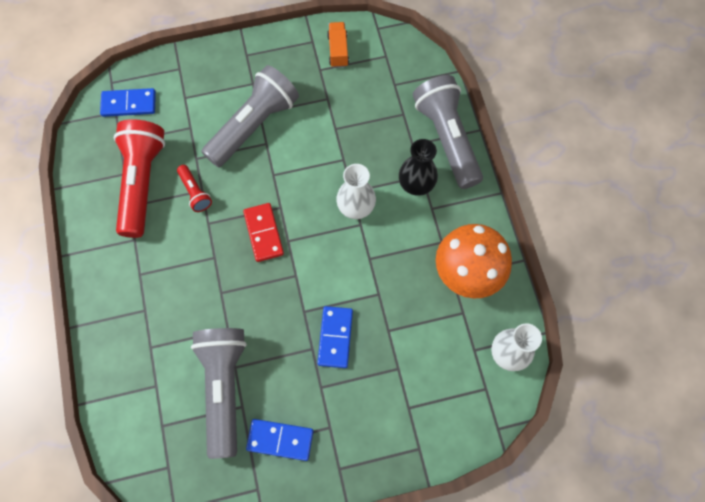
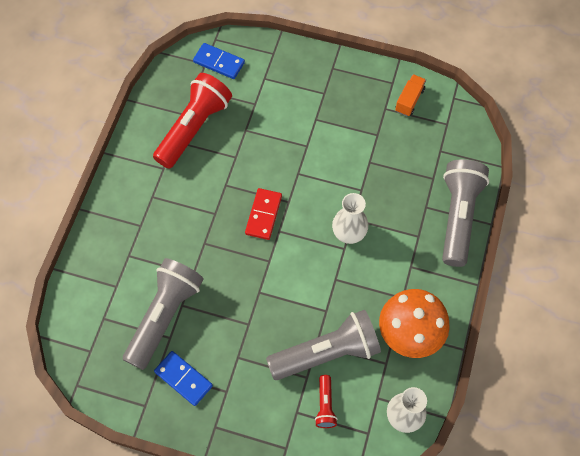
camera: 30 degrees right, 5 degrees down
(195, 192) = (229, 156): red flashlight -> red flashlight (325, 405)
(254, 125) = (305, 127): grey flashlight -> grey flashlight (327, 353)
(335, 337) = (271, 325): blue domino -> none
(416, 184) = (409, 240): black vase -> none

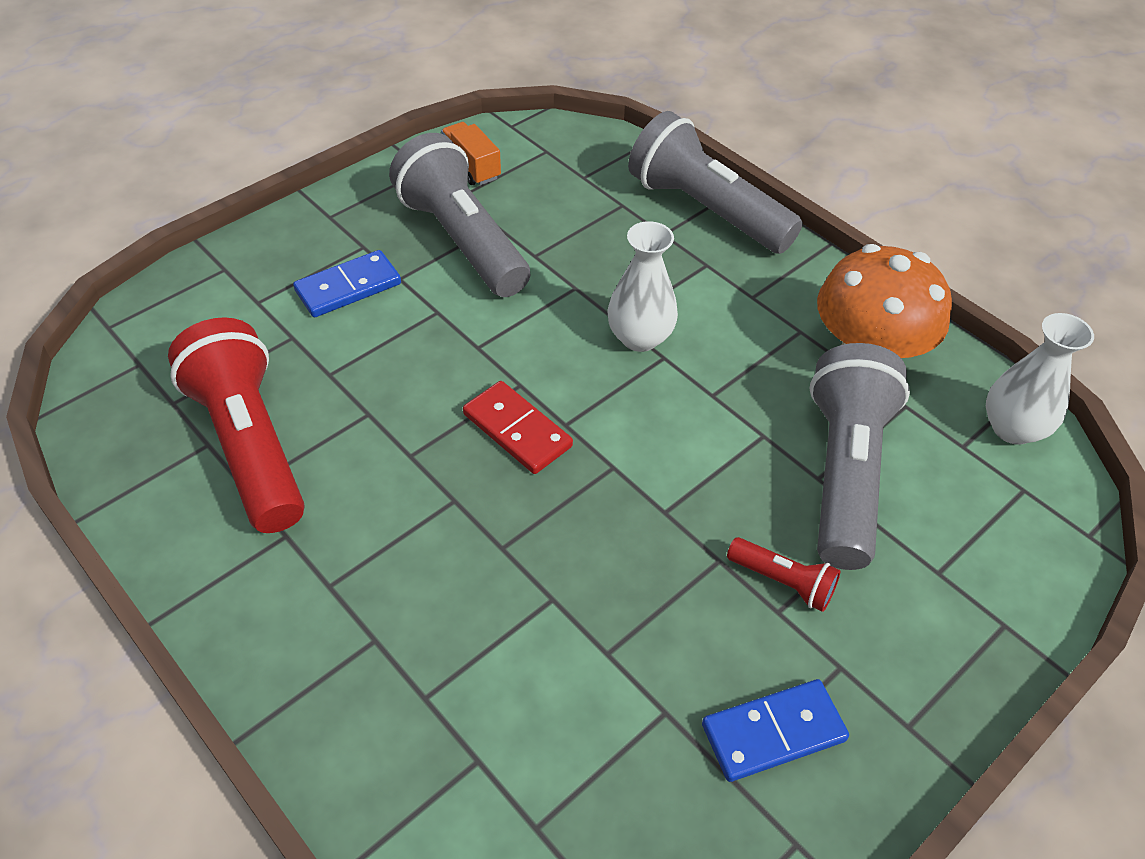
camera: 60 degrees left, 15 degrees down
(164, 316) = (611, 697): grey flashlight -> grey flashlight (462, 240)
(219, 62) = (159, 344): blue domino -> blue domino (348, 287)
(325, 405) = (944, 523): red flashlight -> red flashlight (783, 582)

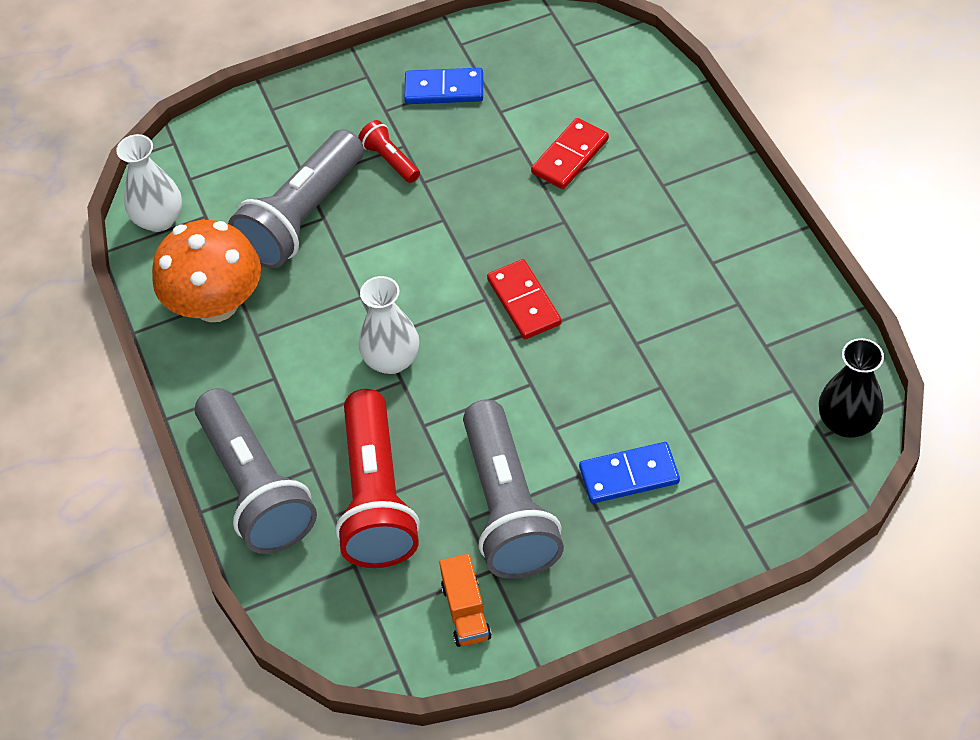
camera: 155 degrees left, 5 degrees up
(110, 381) = (847, 422): none -> black vase
(250, 444) = (732, 337): red flashlight -> red flashlight (376, 497)
(526, 654) = (570, 156): none -> red domino

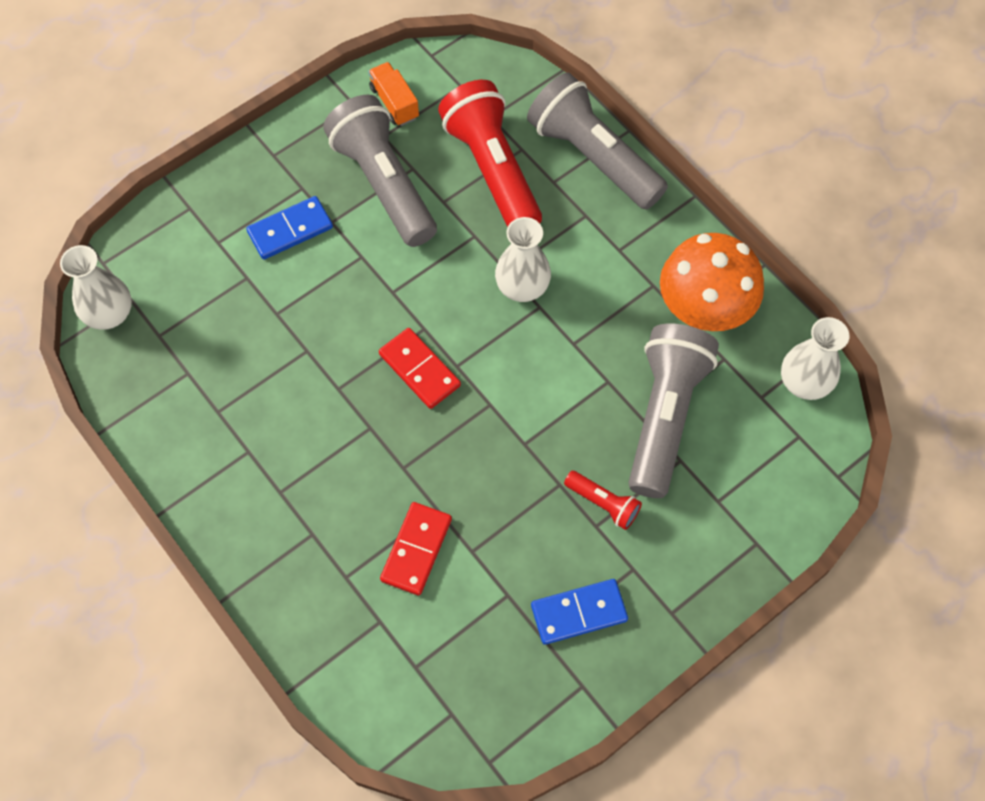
camera: 160 degrees right, 10 degrees up
(847, 422) = (110, 314): black vase -> white vase

